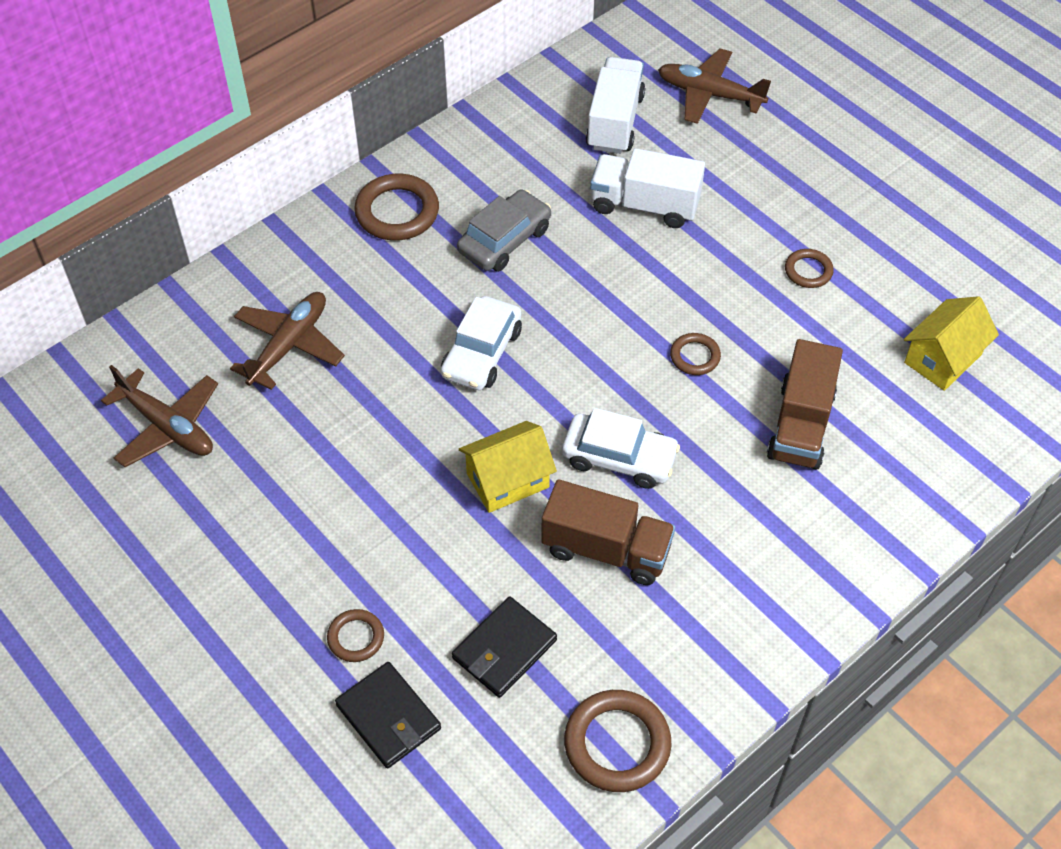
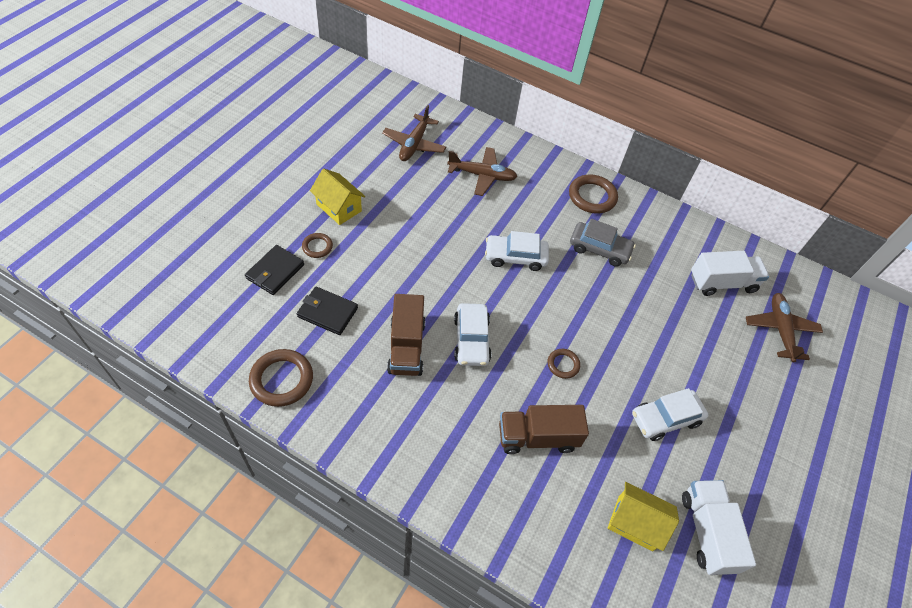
camera: 65 degrees right, 0 degrees up
(507, 480) = (435, 289): yellow house -> yellow house (339, 207)
(644, 205) = (666, 313): white truck -> white truck (707, 532)
(808, 271) = (665, 418): brown ring -> white car

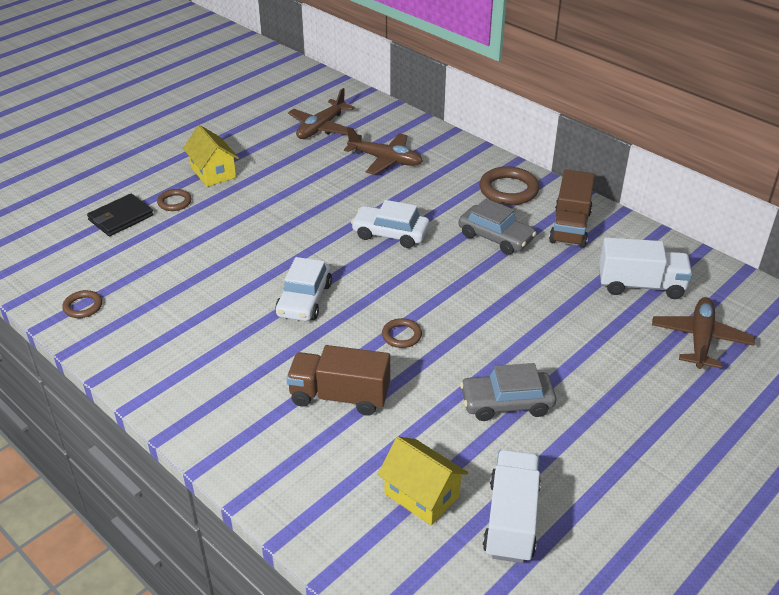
camera: 20 degrees right, 15 degrees down
(281, 380) = (83, 306): brown ring -> brown ring, size x0.56
(327, 312) = (158, 257): black wallet -> none
(406, 347) = (228, 296): brown truck -> brown truck (570, 227)
(665, 418) = (506, 403): white car -> grey car

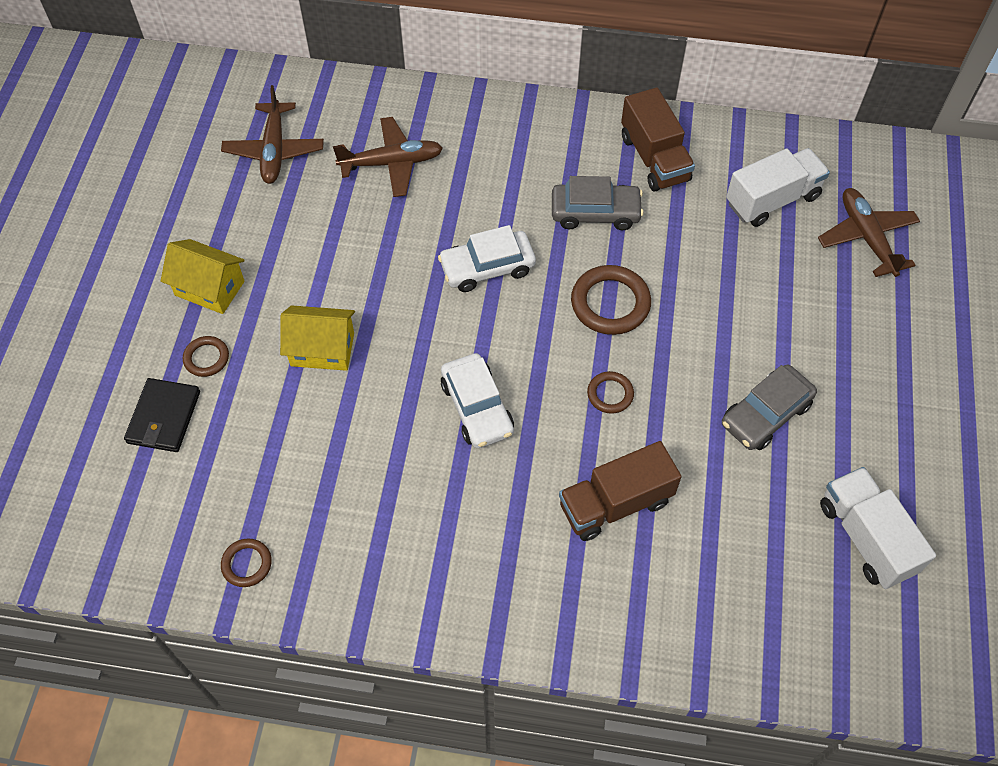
camera: 35 degrees left, 20 degrees up
(422, 495) = (776, 562): yellow house -> yellow house (322, 349)
(508, 190) = (556, 139): brown ring -> brown ring (610, 303)

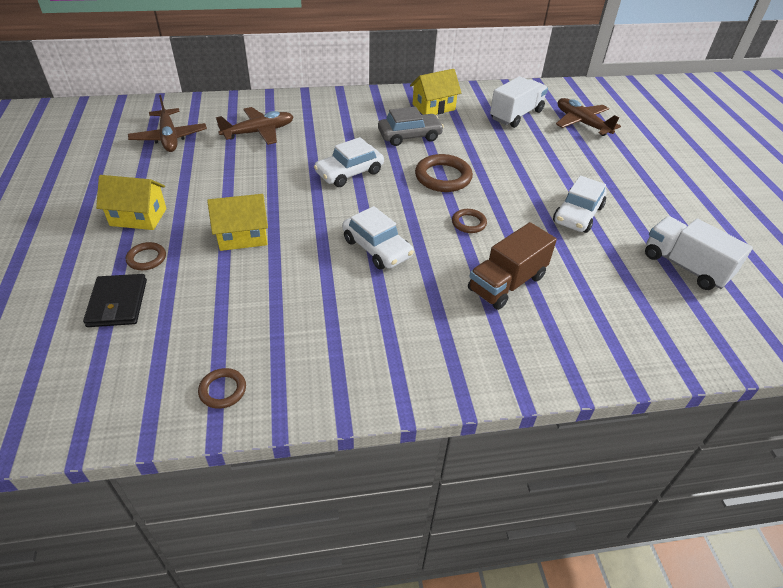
camera: 20 degrees left, 15 degrees down
(654, 158) = (433, 107): brown truck -> yellow house
(765, 414) = (577, 214): grey car -> white car

